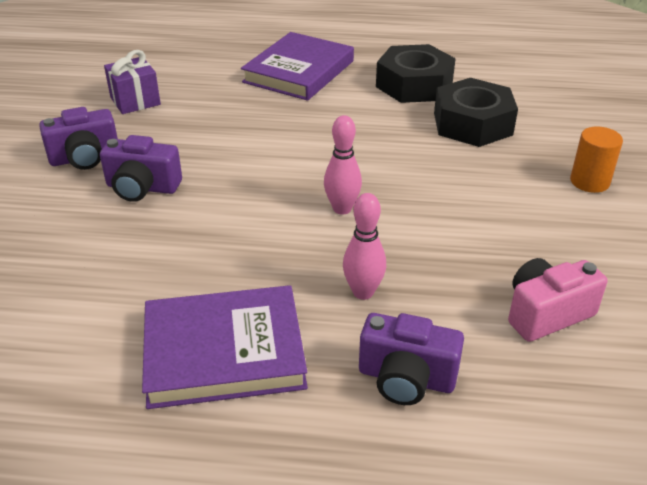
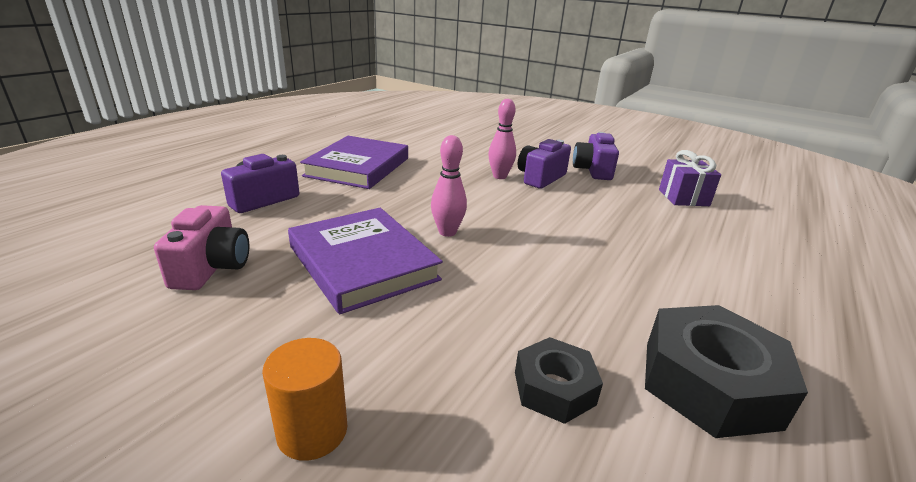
camera: 115 degrees right, 10 degrees down
(299, 71) = (757, 293): purple book -> purple book (362, 263)
(363, 292) = (346, 210): pink bowling pin -> pink bowling pin (499, 176)
(472, 124) = (554, 388): black nut -> black nut, size x0.58

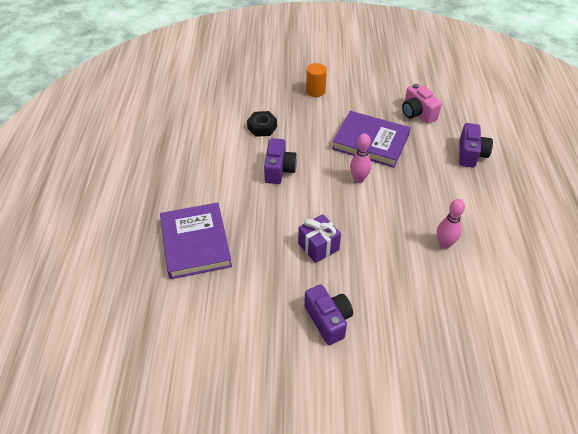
camera: 150 degrees right, 20 degrees up
(358, 167) = (480, 214): purple book -> purple book (195, 243)
(499, 176) = (386, 259): pink bowling pin -> pink bowling pin (444, 244)
(540, 178) = (358, 276): purple camera -> purple camera (279, 170)
(683, 198) = (241, 308): purple gift -> purple gift (318, 246)
(709, 383) = (213, 151): black nut -> none

